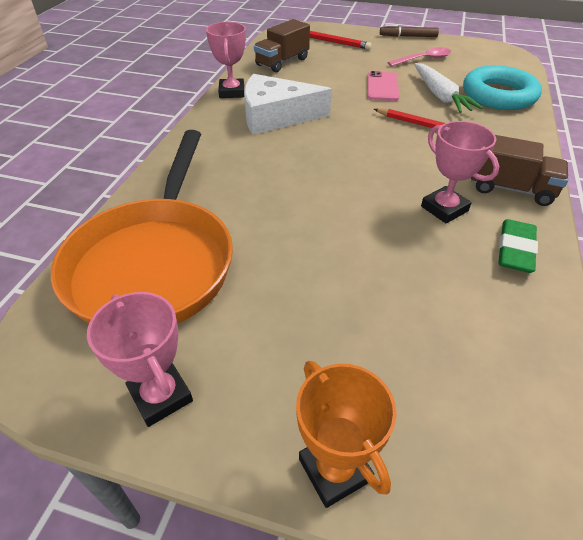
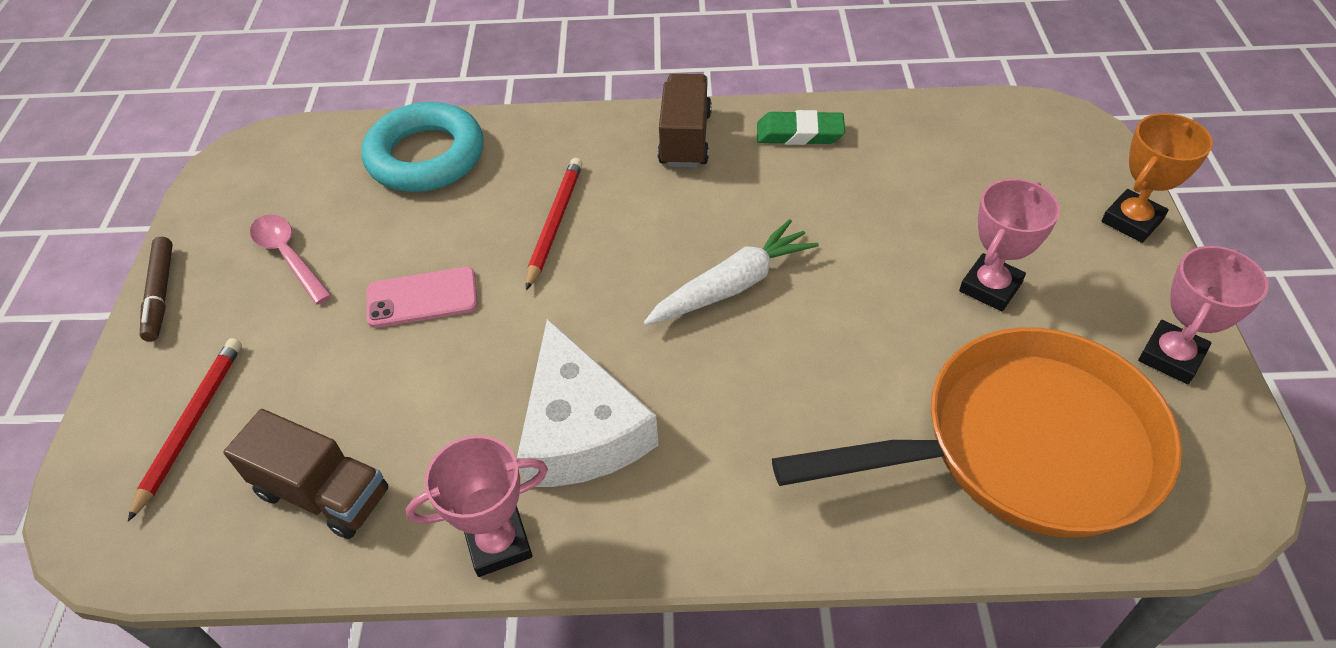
camera: 105 degrees left, 5 degrees up
(440, 96) = (443, 220): white carrot -> white carrot (732, 286)
(444, 209) = (755, 190): pink trophy -> pink trophy (990, 287)

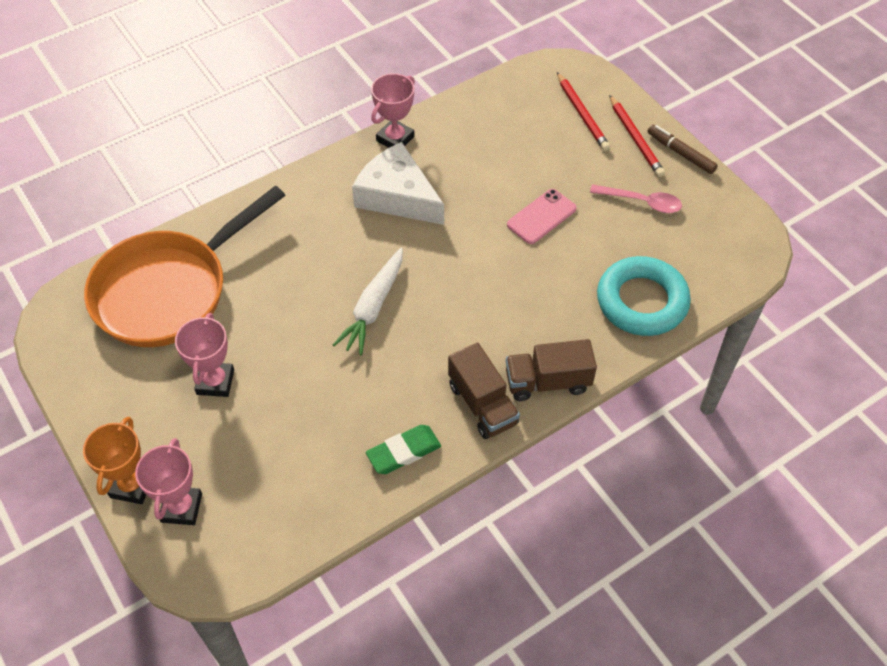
camera: 145 degrees right, 5 degrees up
(323, 493) = (490, 120): brown truck -> brown truck (547, 382)
(555, 223) = (512, 296): red pencil -> red pencil (635, 138)
(1171, 356) = (93, 384): pink trophy -> pink trophy (181, 508)

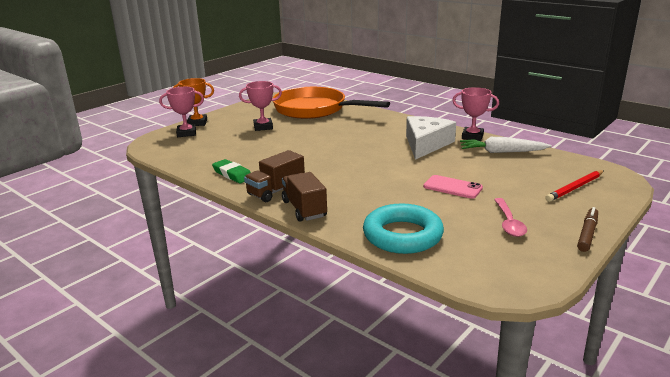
camera: 75 degrees right, 30 degrees down
(373, 307) = (334, 151): white carrot -> white carrot (502, 152)
(635, 138) = (577, 212): red pencil -> none

